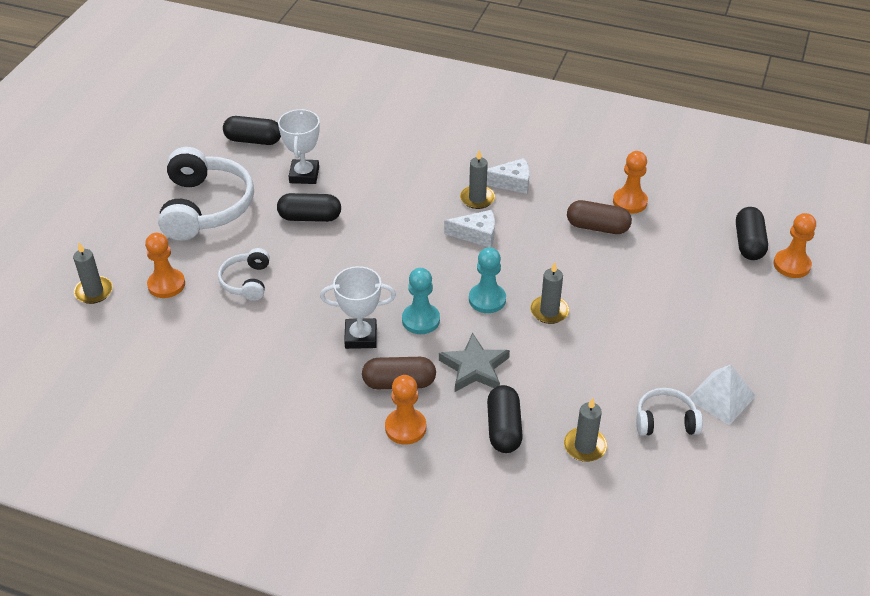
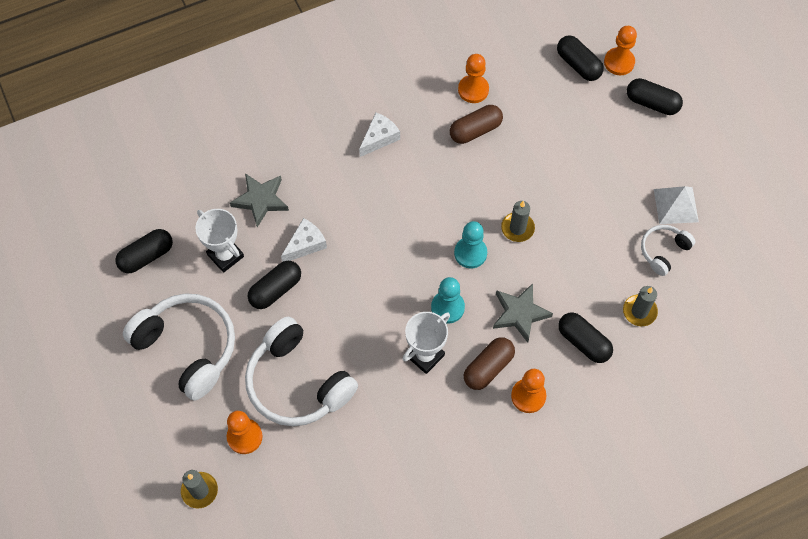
camera: 45 degrees left, 20 degrees up
(247, 281) = (298, 382): white headphones -> white headphones, size x1.96
(373, 161) = (261, 200): none -> grey star
(476, 234) = (405, 205): white cheese -> white cheese (305, 244)
(477, 198) = (372, 172): grey candle -> none
(790, 312) = (652, 103): none -> black capsule

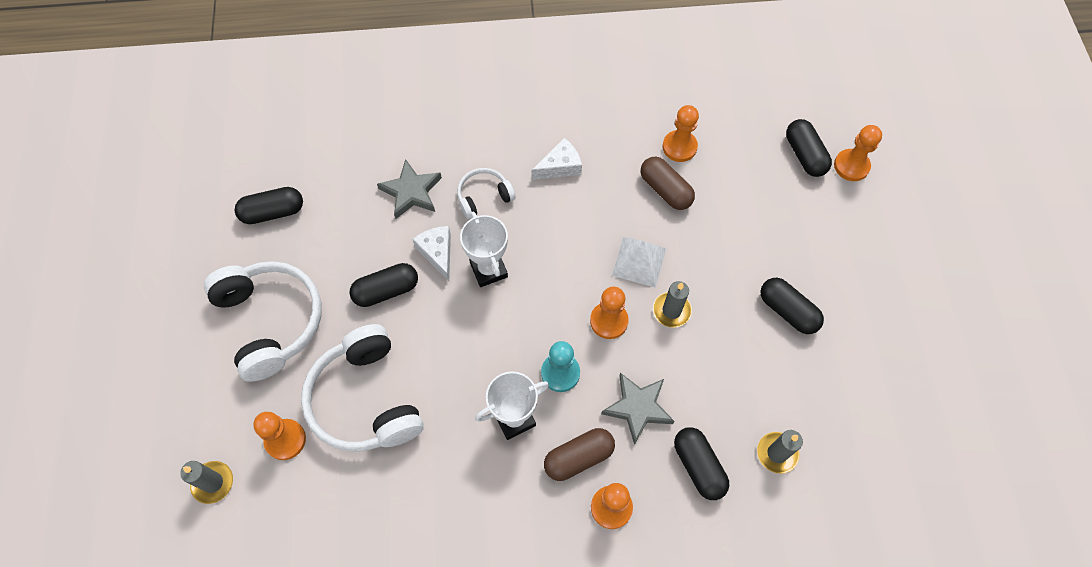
camera: 20 degrees right, 0 degrees up
(225, 256) = (351, 238): white trophy -> white trophy (488, 270)
(305, 244) = (437, 253): white cheese -> white cheese turned 90 degrees counterclockwise
(470, 253) = (609, 321): turquoise pawn -> orange pawn
(475, 130) = (665, 190): brown capsule -> brown capsule turned 60 degrees clockwise
(652, 103) = (874, 221): black capsule -> black capsule (787, 311)
(663, 251) = (830, 392): white headphones -> white headphones (484, 197)
(676, 205) = (862, 344): white pyramid -> white pyramid (639, 262)

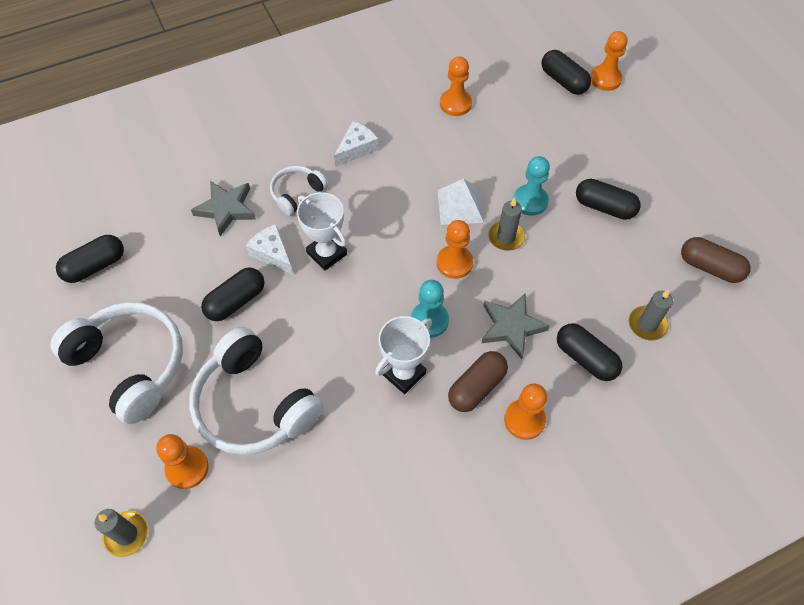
camera: 20 degrees left, 5 degrees down
(665, 190) = (458, 141): brown capsule -> brown capsule (710, 267)
(712, 279) = (530, 201): none -> turquoise pawn

